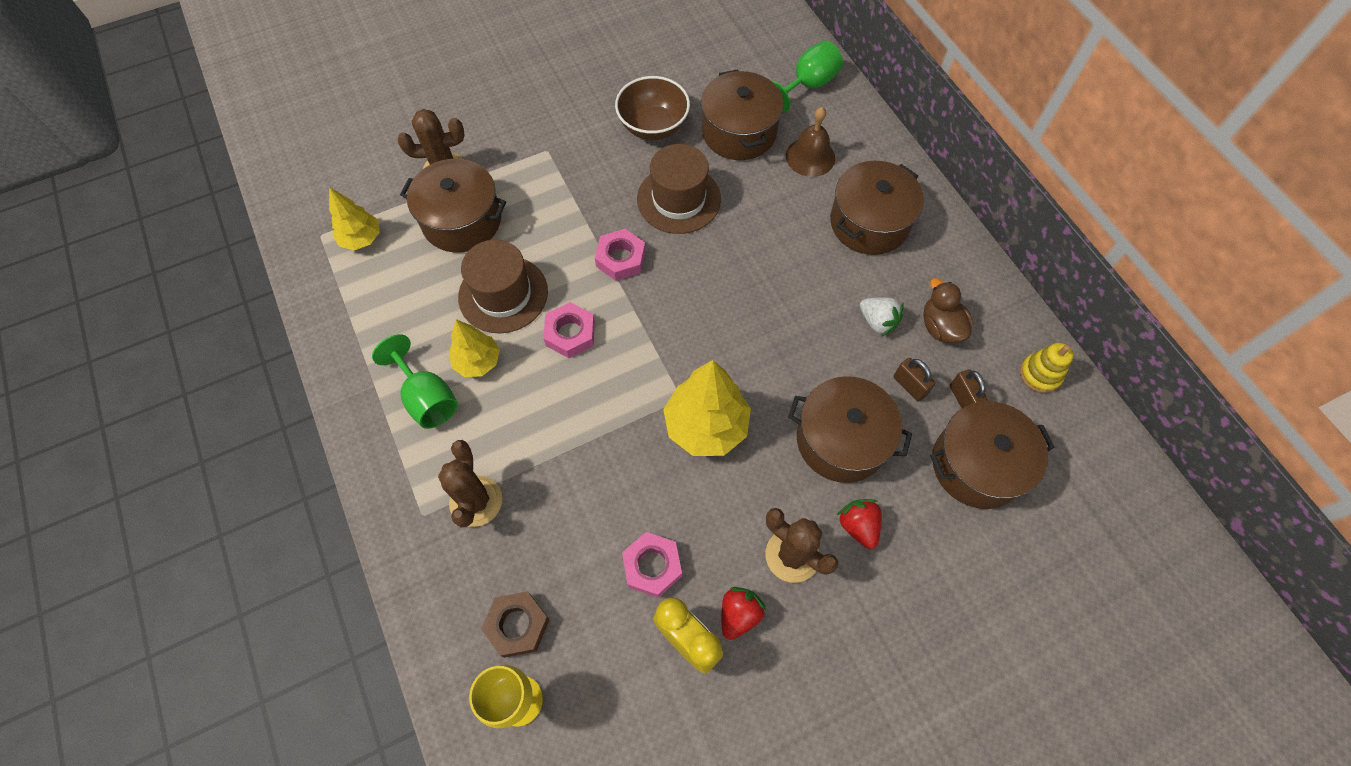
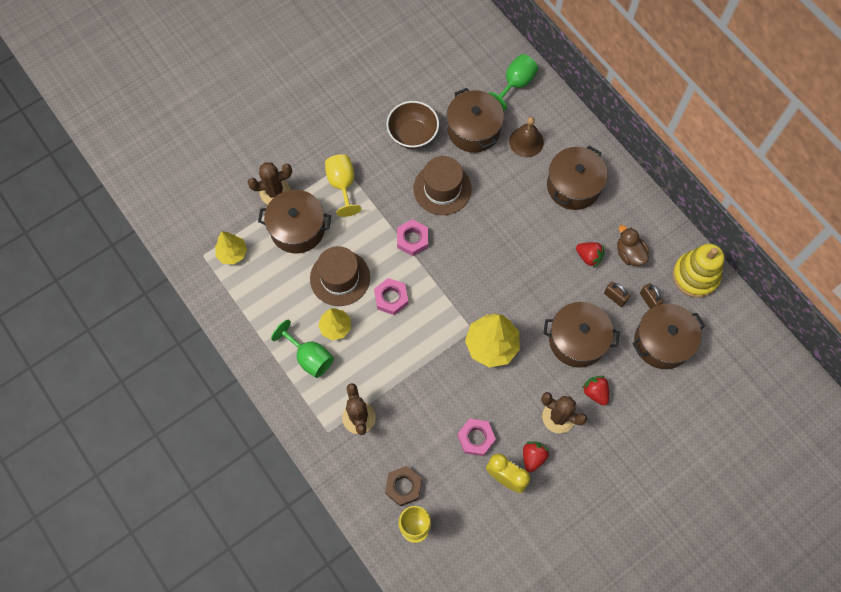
camera: 10 degrees left, 5 degrees up
(540, 174) = (342, 185): none -> yellow goblet
(877, 322) = (589, 257): white strawberry -> red strawberry
(1040, 374) = (695, 276): yellow stacking toy -> yellow stacking toy, size x1.77

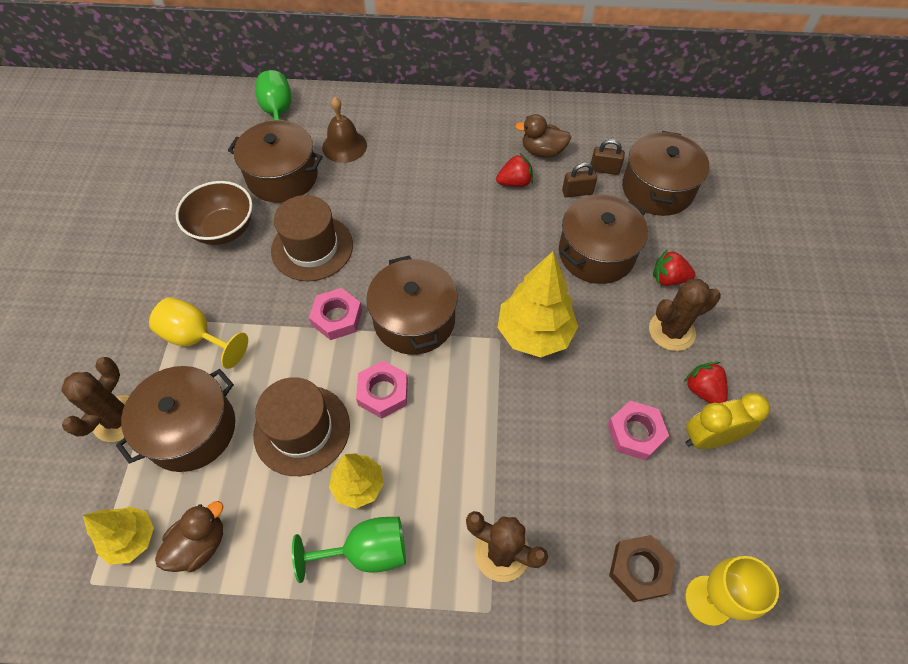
camera: 50 degrees left, 10 degrees down
(253, 283) = (200, 544): none -> brown duck
(573, 186) = (429, 144): brown pot -> brown pot (414, 320)
(695, 276) = (610, 122): yellow stacking toy -> none

